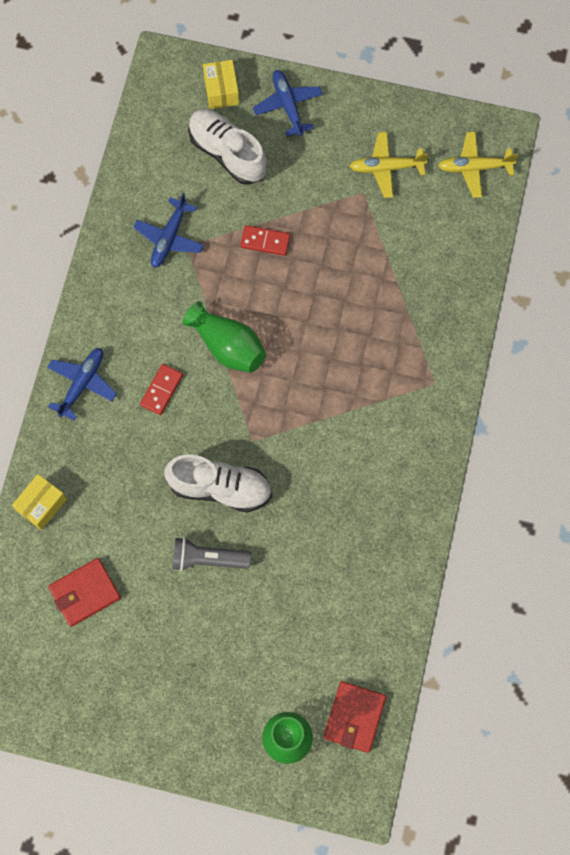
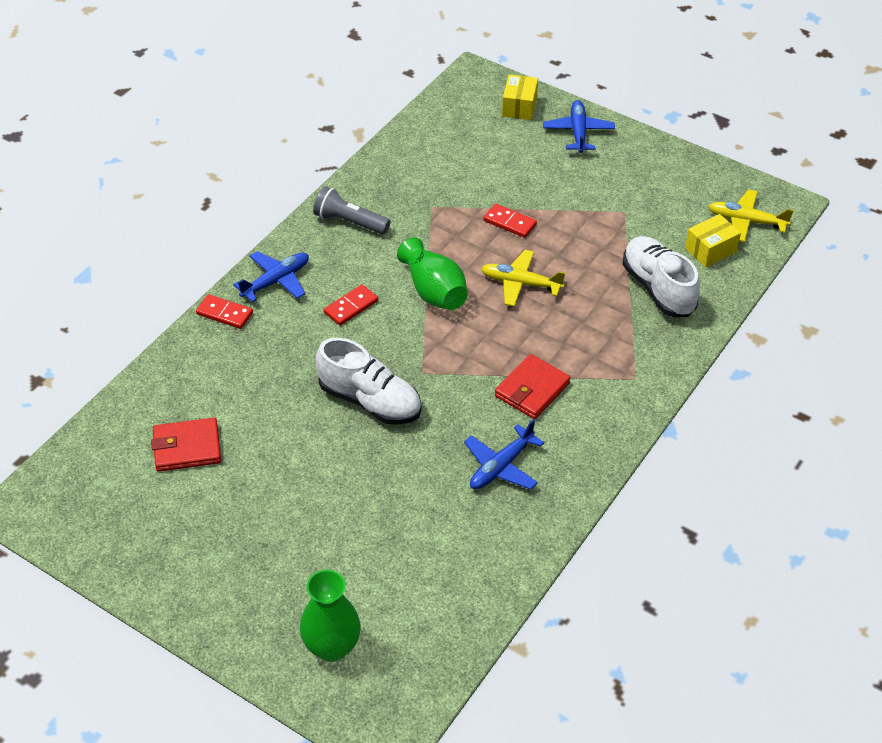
camera: 20 degrees right, 25 degrees down
(41, 505) = (184, 363): yellow box -> yellow box (710, 250)
(52, 437) = (224, 314): none -> red domino
(169, 238) = (417, 196): blue plane -> blue plane (501, 466)
(207, 559) = (327, 456): grey flashlight -> grey flashlight (349, 222)
(227, 153) = (504, 150): white shoe -> white shoe (658, 288)
(354, 717) = (417, 650): red wallet -> red wallet (532, 389)
(386, 168) = (655, 199): yellow plane -> yellow plane (520, 283)

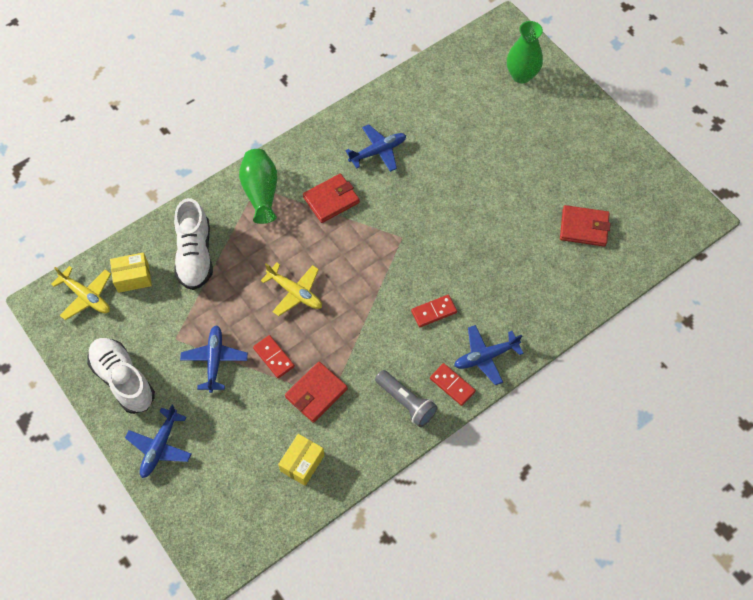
camera: 160 degrees left, 15 degrees up
(224, 314) = (534, 336): red domino -> red domino (452, 385)
(370, 401) = (447, 225): white shoe -> white shoe (123, 380)
(434, 291) = (364, 306): green vase -> green vase (261, 192)
(448, 206) = (316, 393): none -> red wallet
(519, 107) = (195, 501): yellow box -> yellow box (302, 463)
(570, 205) = (215, 360): none -> blue plane

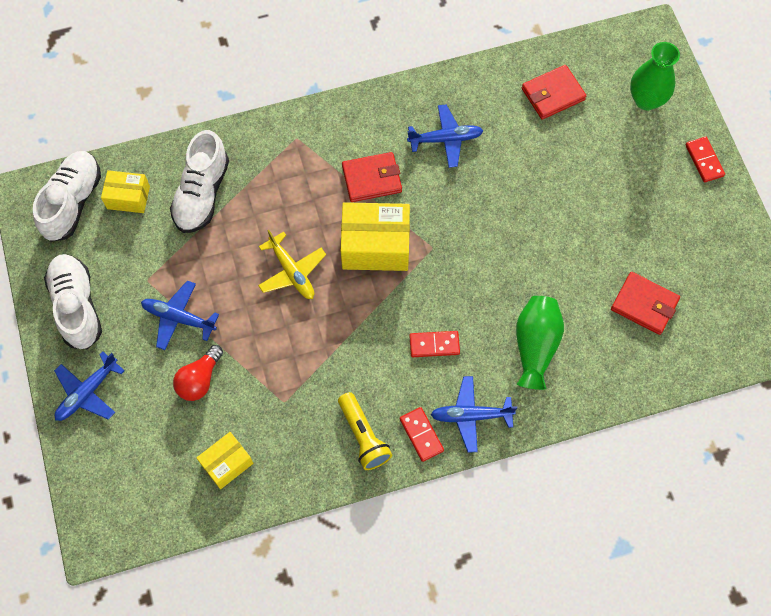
camera: 20 degrees right, 5 degrees up
(86, 296) = (73, 202): yellow plane -> white shoe
(215, 360) = (178, 318): blue plane -> blue plane turned 90 degrees counterclockwise
(252, 403) = (199, 379): none -> red light bulb
(261, 192) = (299, 145): green vase -> green vase (535, 346)
(273, 357) = (241, 336): red domino -> red domino (704, 160)
(316, 393) = (271, 392): red wallet -> red wallet (553, 94)
(355, 251) = (375, 246): none -> yellow box
(406, 402) = (363, 436): grey flashlight -> yellow flashlight

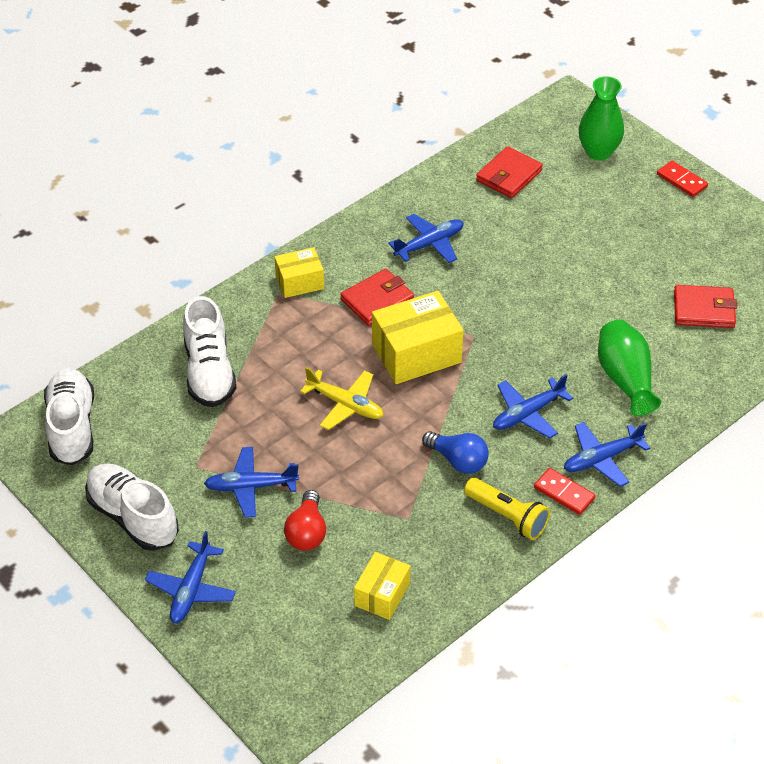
camera: 25 degrees left, 20 degrees down
(128, 197) = (131, 402): yellow box -> yellow box (300, 282)
(353, 365) = (458, 460): none -> blue light bulb
(434, 345) = (528, 414): red domino -> blue plane

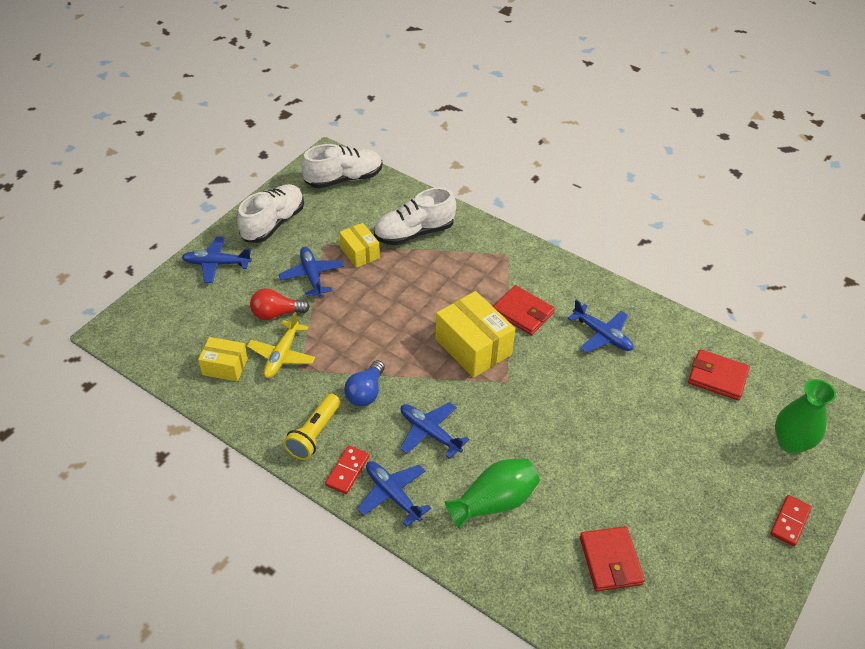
camera: 75 degrees right, 0 degrees up
(300, 282) = (523, 263): yellow box -> yellow box (359, 253)
(345, 405) = (405, 313): yellow plane -> yellow plane (282, 355)

